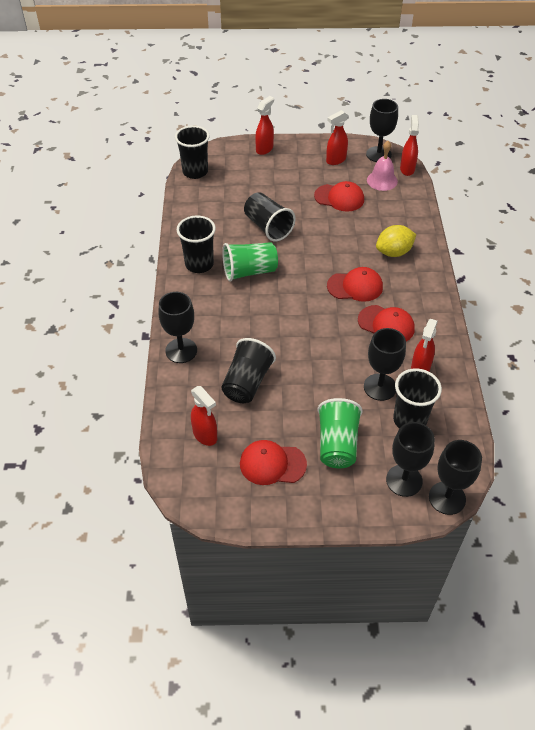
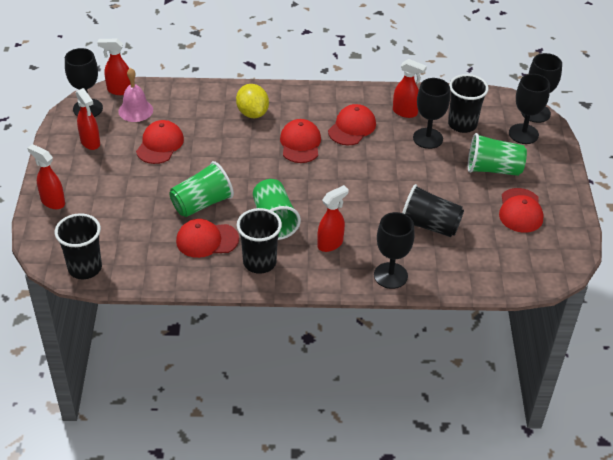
camera: 90 degrees left, 5 degrees down
(205, 435) = (496, 256): red spray bottle -> red spray bottle (330, 244)
(225, 232) = (207, 240): none -> red cap
(268, 227) = (202, 203): black cup -> green cup

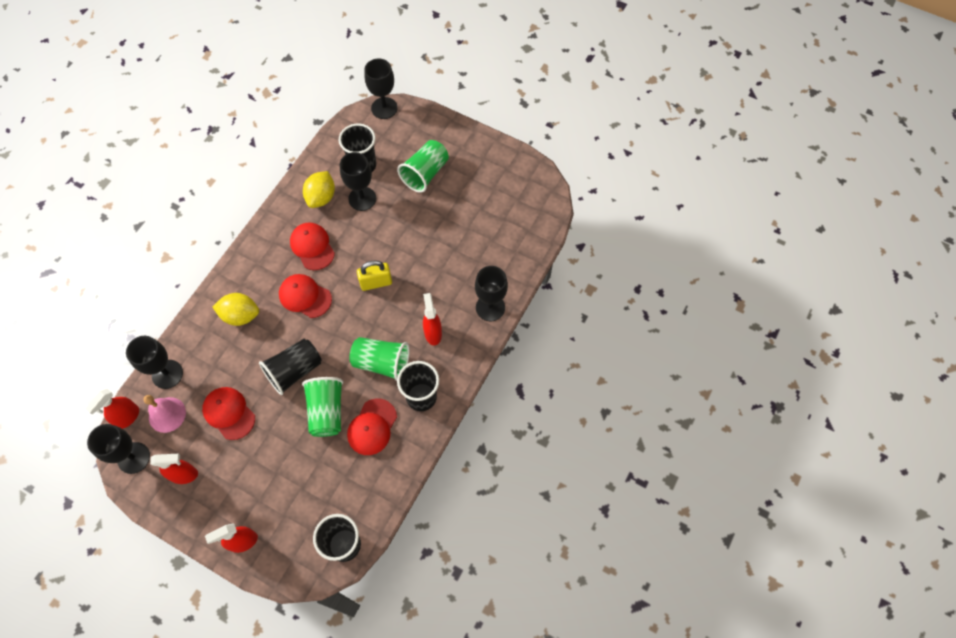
camera: 60 degrees left, 20 degrees up
(351, 183) = (376, 283): none -> yellow padlock
(405, 112) = (321, 197): red spray bottle -> yellow lemon
(429, 225) = (456, 252): black cup -> black cup (294, 371)
(520, 211) = (478, 182): red cap -> none
(523, 134) = (401, 130): black goblet -> black goblet (167, 374)

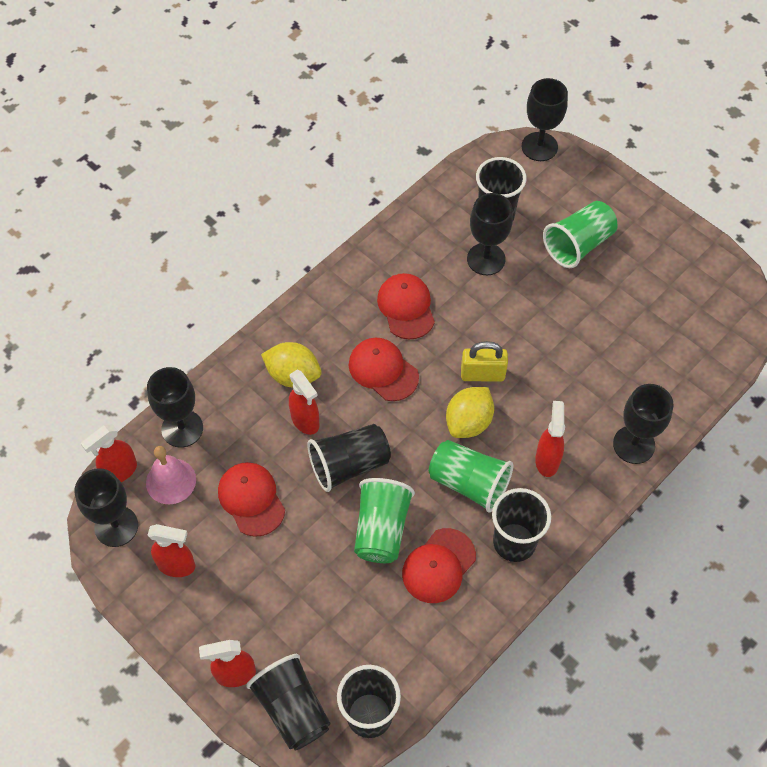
camera: 15 degrees right, 5 degrees down
(256, 347) = (305, 421): none -> red spray bottle
(289, 555) = (292, 708): none -> black cup
(321, 197) = (431, 245): yellow lemon -> yellow lemon (468, 422)

